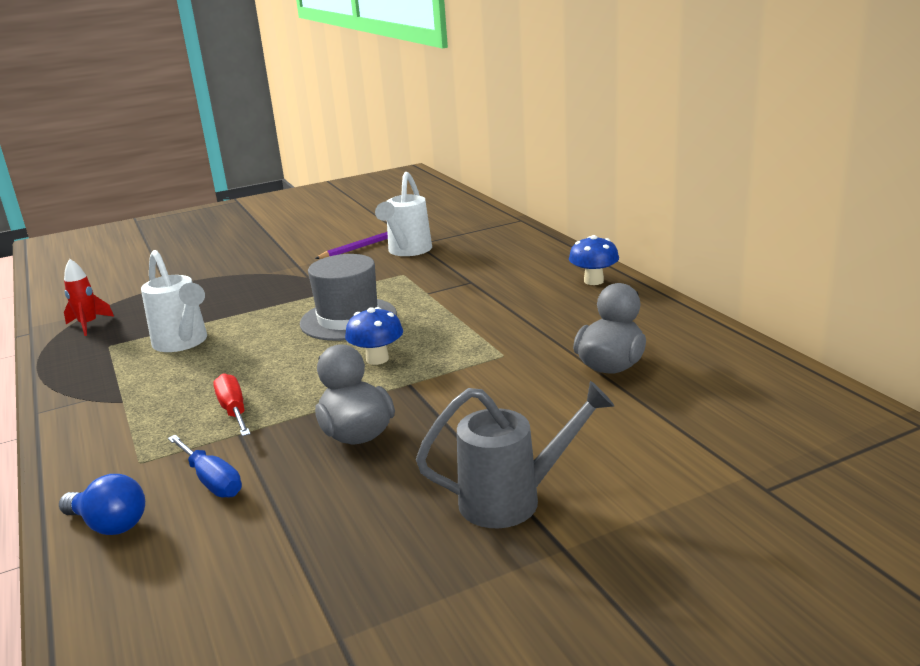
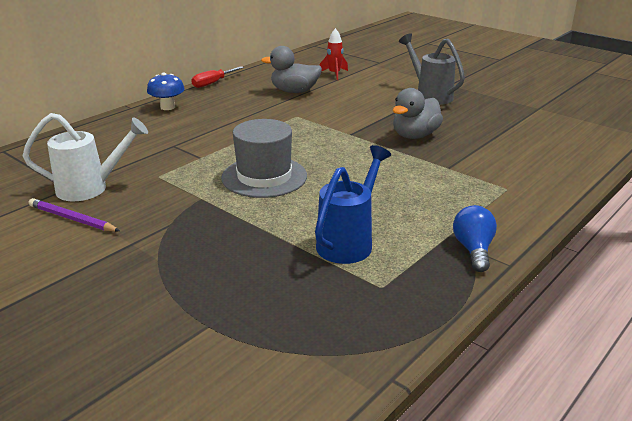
camera: 115 degrees left, 5 degrees up
(88, 325) = (346, 333): red rocket -> red rocket (334, 74)
(110, 524) = (557, 174): blue light bulb -> blue light bulb (473, 250)
(183, 343) = (349, 241): white watering can -> blue watering can
(212, 481) = (494, 160): blue screwdriver -> none
(234, 410) = (426, 178): red screwdriver -> red screwdriver (212, 83)
(377, 359) = (324, 150): blue mushroom -> none

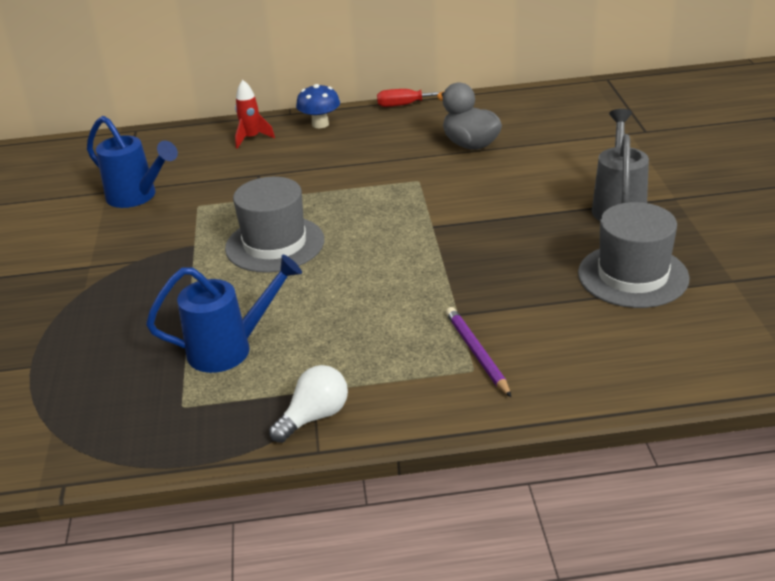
camera: 45 degrees right, 5 degrees up
(72, 219) = (87, 223): purple pencil -> purple pencil (476, 353)
(91, 188) = (137, 197): white watering can -> blue watering can
(334, 74) = (556, 133): red rocket -> red rocket (251, 138)
(415, 136) = (497, 256): grey duck -> none
(473, 250) = (314, 417): blue light bulb -> white light bulb
(495, 121) = (633, 276): none -> grey hat

